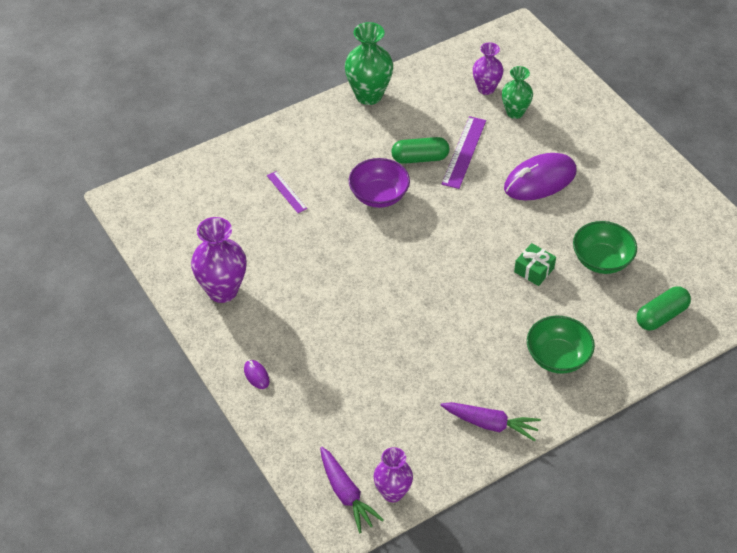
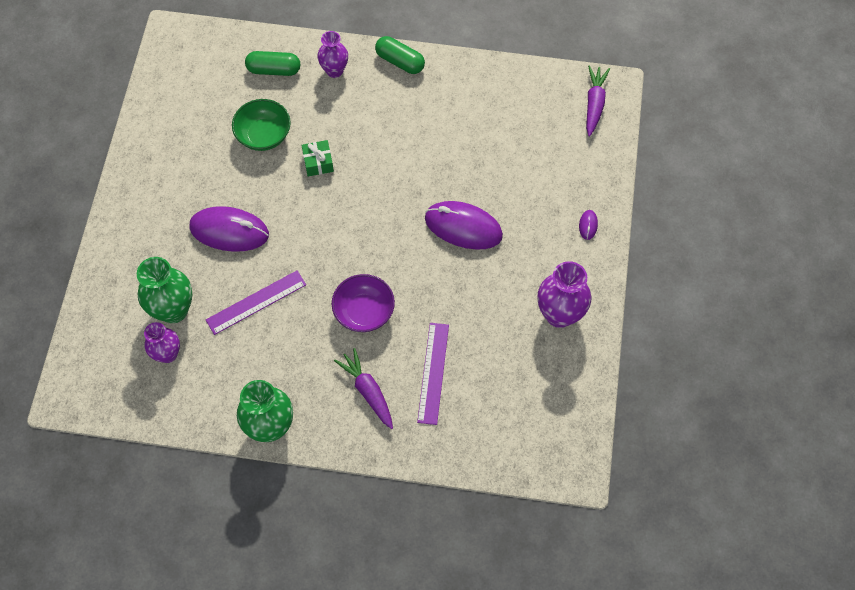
camera: 140 degrees left, 15 degrees up
(286, 192) = (433, 373): purple ruler -> purple ruler, size x1.68
(363, 302) = (463, 227): none -> purple mouse
(392, 492) = (564, 85): purple vase -> purple vase (334, 70)
(420, 158) = (296, 323): green capsule -> green capsule (400, 61)
(490, 424) = (462, 82): purple carrot -> purple carrot (368, 391)
(515, 112) = (173, 310): green vase -> green vase, size x1.56
(557, 357) = (372, 92): green bowl -> none

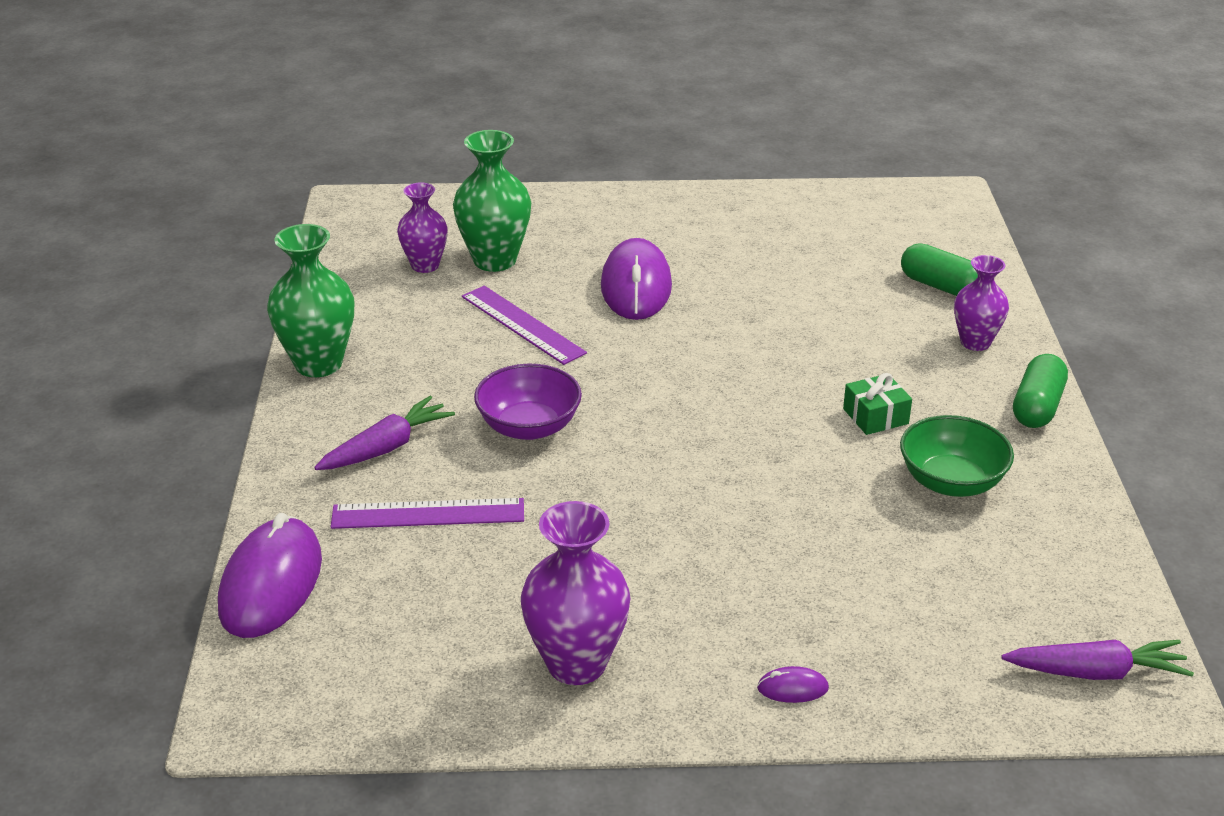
camera: 80 degrees right, 30 degrees down
(264, 135) = (816, 293): green bowl -> green bowl (951, 482)
(274, 70) = (941, 286): green capsule -> green capsule turned 45 degrees counterclockwise
(318, 162) = (790, 348): green gift -> green gift (875, 416)
(463, 227) = (726, 518): purple mouse -> purple mouse (271, 584)

